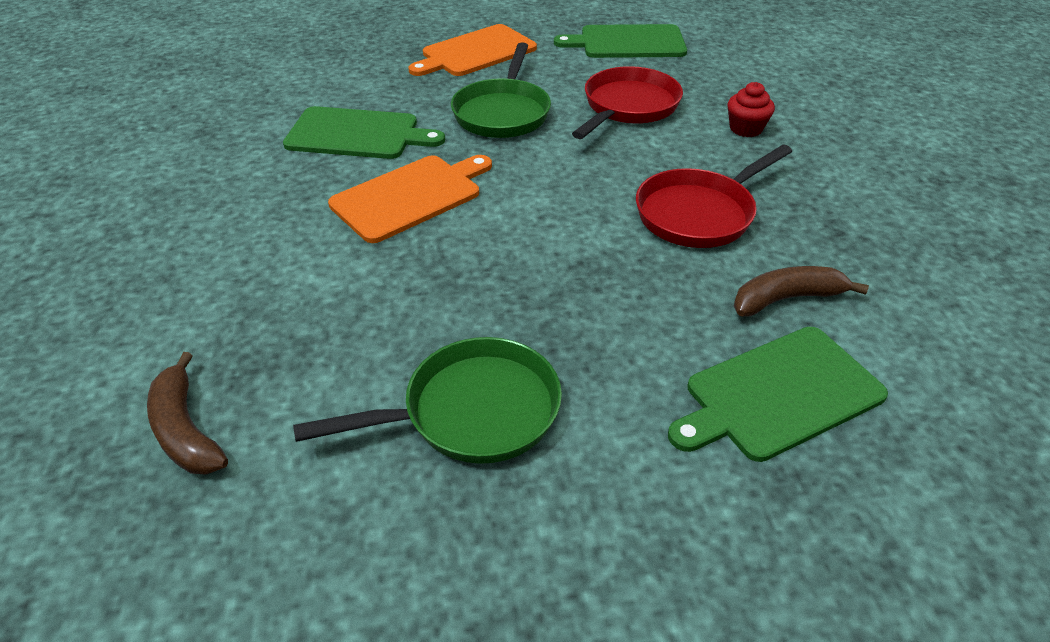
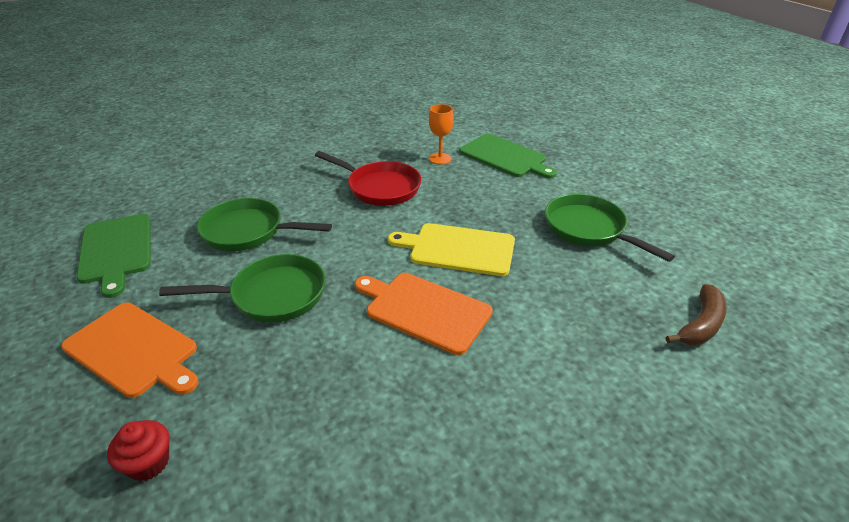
camera: 110 degrees left, 5 degrees down
(357, 134) = (340, 382): green cutting board -> none
(504, 249) = (458, 249): none -> yellow cutting board
(628, 107) = (248, 231): red pan -> green pan
(746, 129) = (270, 181): red cupcake -> red cupcake (148, 463)
(786, 299) = (440, 159): brown banana -> orange goblet

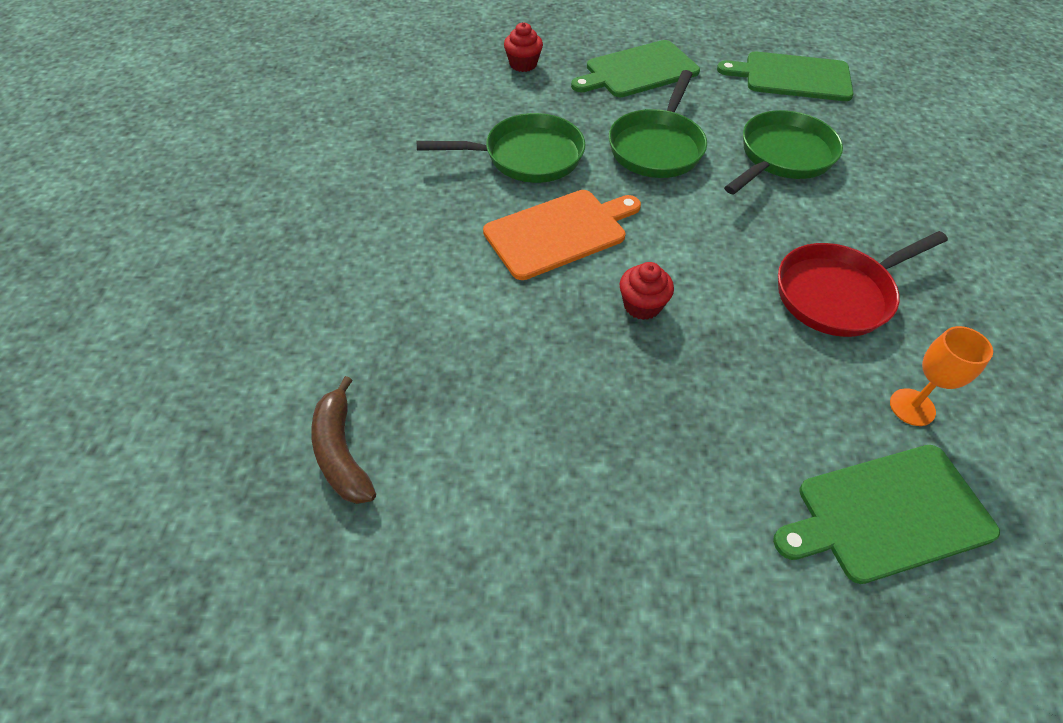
camera: 120 degrees right, 15 degrees up
(134, 350) = (638, 71): orange cutting board -> green cutting board
(458, 249) = (642, 305): yellow cutting board -> red cupcake
(588, 229) = (593, 479): green pan -> green pan (527, 156)

